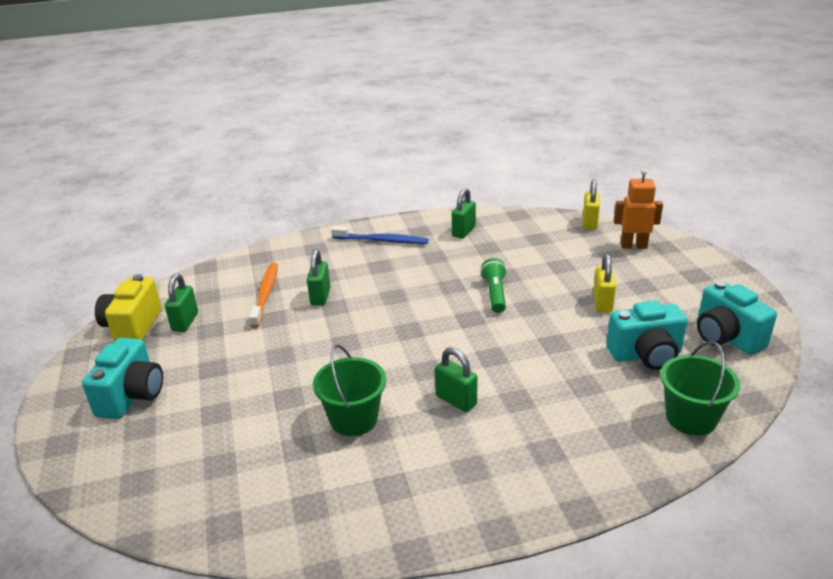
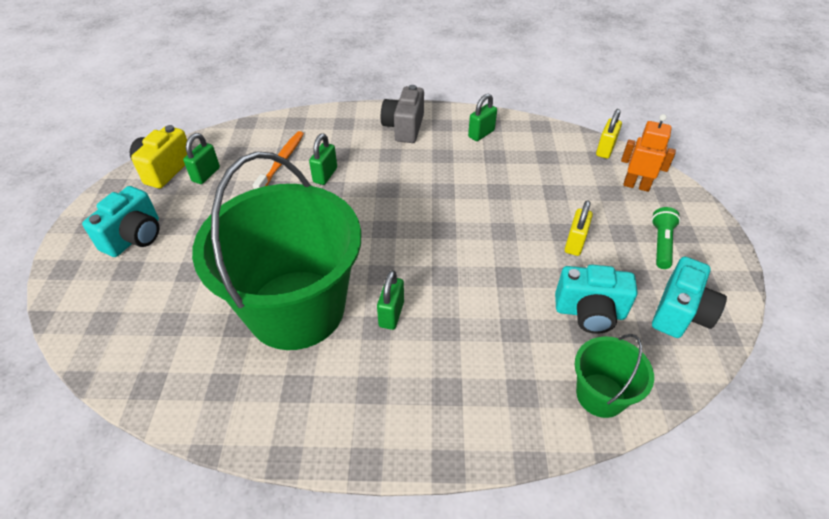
camera: 15 degrees right, 15 degrees up
(354, 419) = (296, 309): green bucket -> green bucket, size x2.25
(382, 240) = (404, 128): blue toothbrush -> grey camera
(456, 400) = (391, 314): green padlock -> green padlock turned 45 degrees clockwise
(495, 294) = (478, 209): green flashlight -> green flashlight (661, 244)
(726, 337) = (680, 313): turquoise camera -> turquoise camera turned 135 degrees counterclockwise

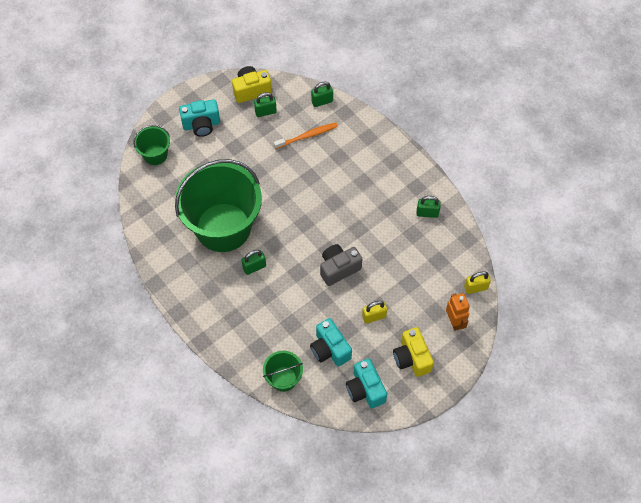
camera: 50 degrees right, 15 degrees up
(98, 312) = (155, 155): none -> green bucket
(325, 175) = (316, 165): green padlock -> green padlock (322, 101)
(404, 128) = (393, 170): grey camera -> grey camera (338, 268)
(661, 244) = (412, 358): green flashlight -> yellow camera
(680, 313) = (365, 389): turquoise camera -> turquoise camera turned 75 degrees clockwise

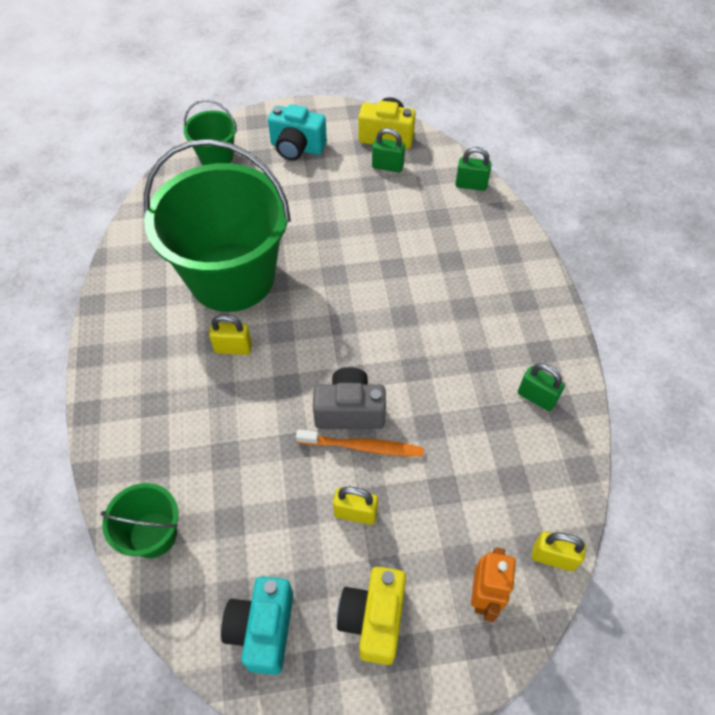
camera: 30 degrees right, 5 degrees down
(254, 267) = (233, 348): green padlock -> yellow padlock
(307, 136) = (423, 217): orange toothbrush -> orange toothbrush (363, 447)
(330, 349) = (253, 527): turquoise camera -> none

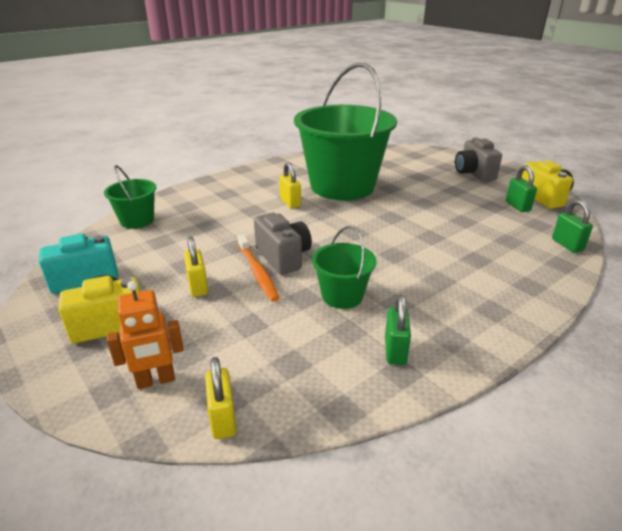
camera: 60 degrees right, 25 degrees down
(216, 156) = (423, 155): green bucket -> green bucket (342, 296)
(297, 148) = (473, 173): turquoise camera -> grey camera

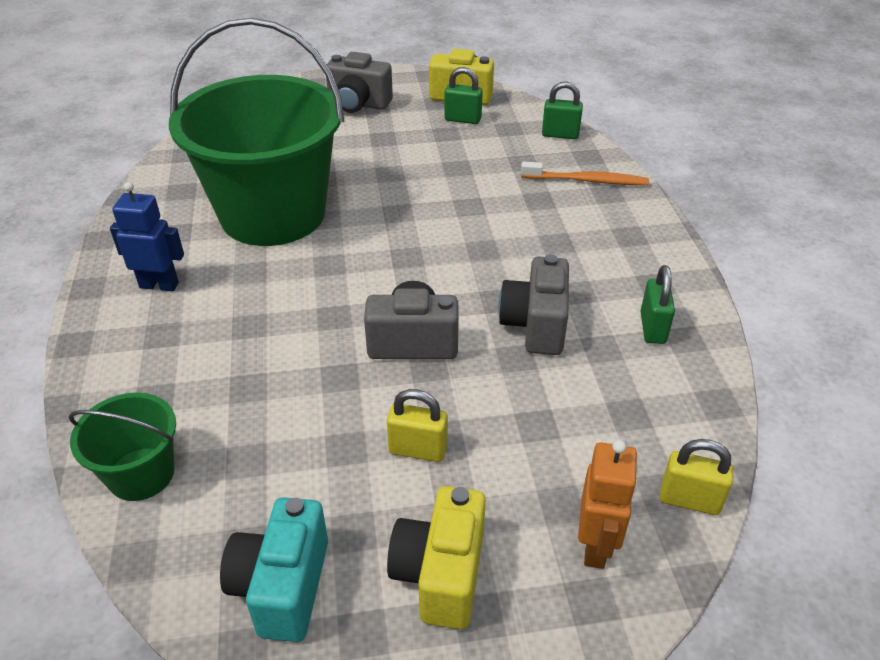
camera: 60 degrees left, 10 degrees up
(257, 272) = (429, 378): orange toothbrush -> orange toothbrush (587, 180)
(259, 181) = (159, 285): none -> blue robot
(290, 203) = (268, 280): yellow padlock -> none
(342, 296) = (535, 325): green bucket -> grey camera
(395, 351) = (652, 328): green padlock -> green padlock turned 60 degrees clockwise

